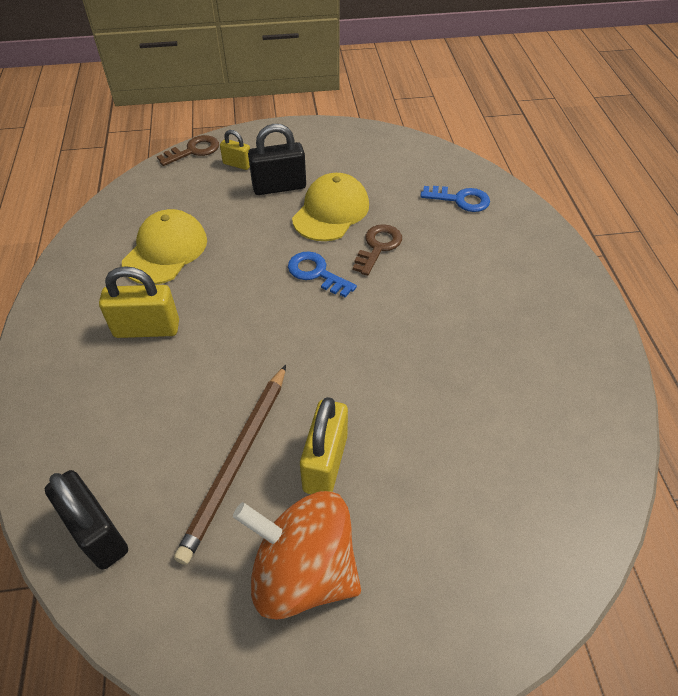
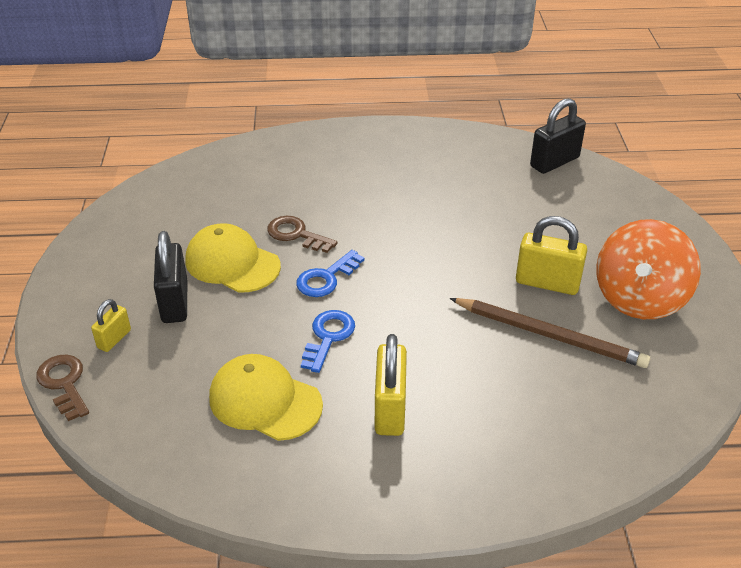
camera: 85 degrees left, 10 degrees down
(97, 533) = (629, 425): black padlock -> black padlock (554, 162)
(460, 200) = (240, 176): blue key -> blue key (328, 337)

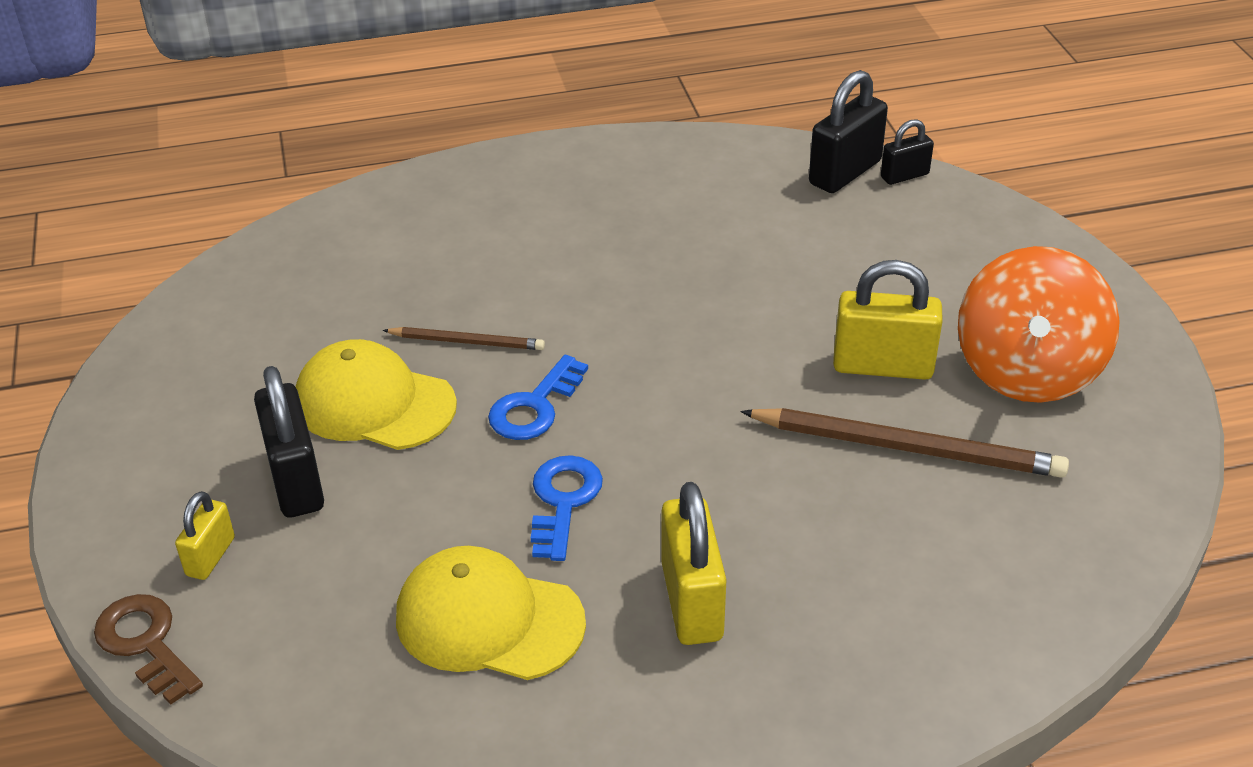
camera: 10 degrees left, 0 degrees up
(296, 234) = (467, 342): brown key -> brown pencil
(592, 168) = (904, 176): none -> black padlock

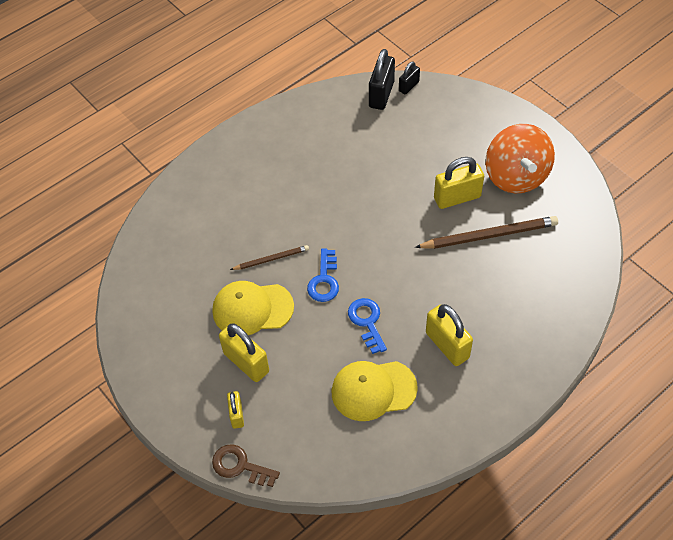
camera: 25 degrees left, 15 degrees up
(296, 481) = (246, 362): black padlock -> yellow padlock

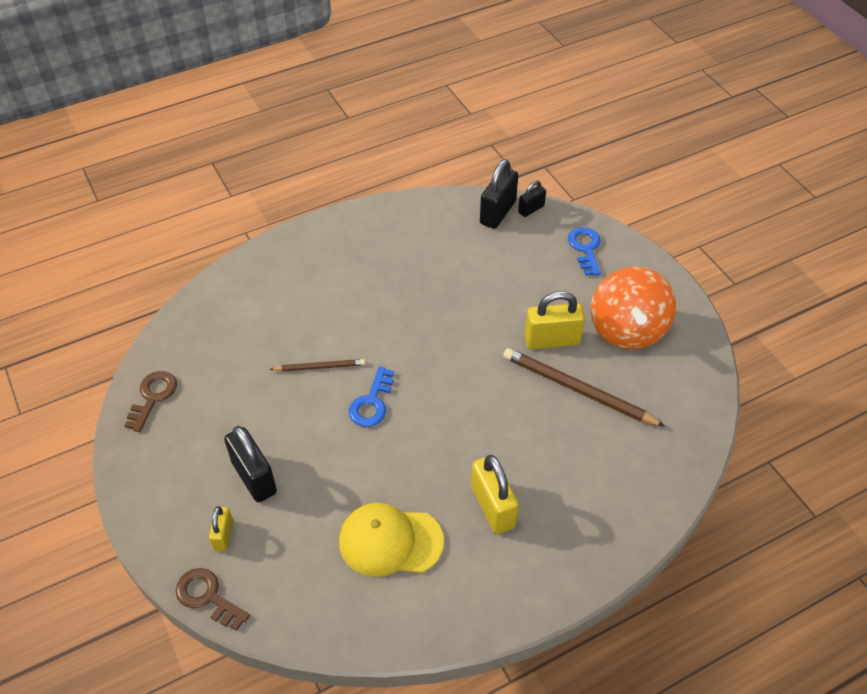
camera: 10 degrees right, 5 degrees down
(138, 313) = (153, 397): none -> brown key
(246, 362) = (254, 477): yellow padlock -> black padlock
(252, 309) = (281, 418): yellow cap -> none
(367, 322) = (406, 460): blue key -> blue key (585, 248)
(489, 235) = (578, 390): brown pencil -> brown pencil turned 150 degrees counterclockwise

